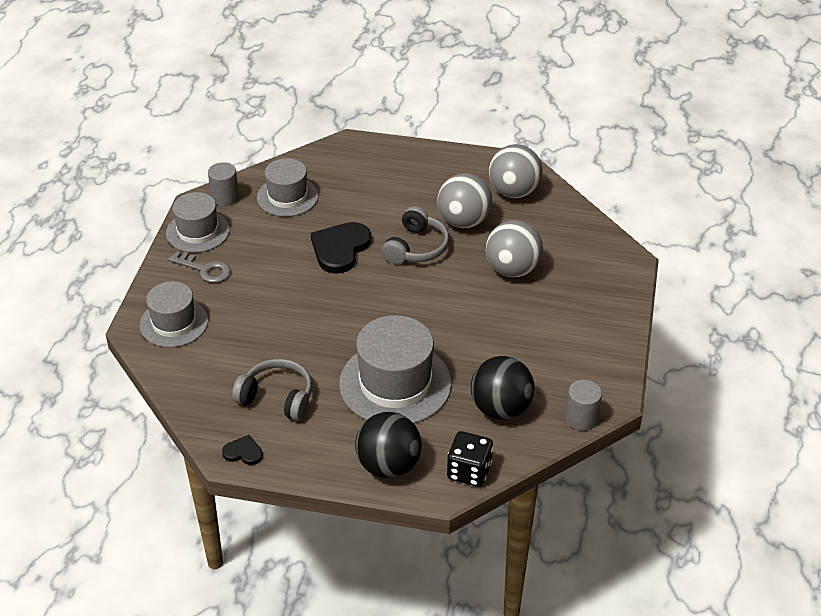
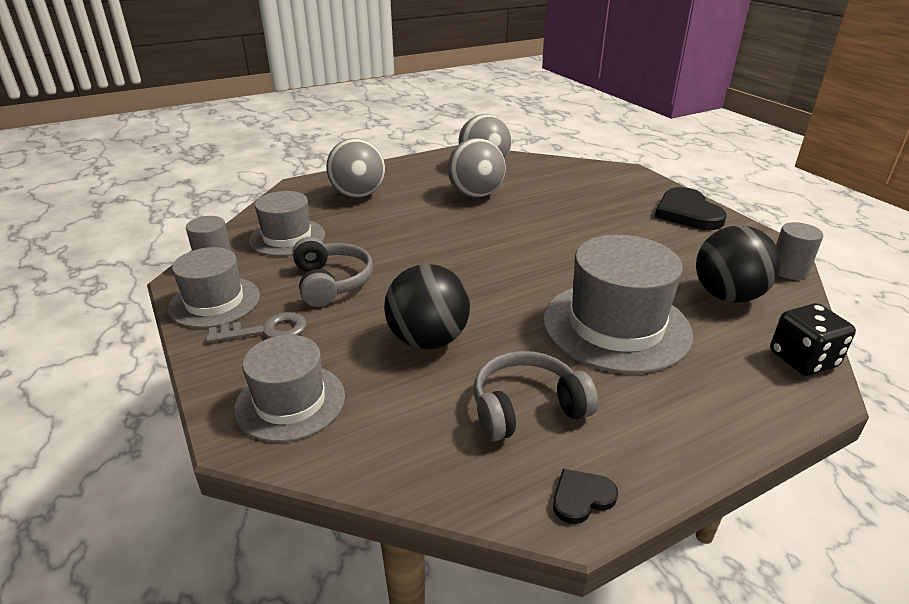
camera: 40 degrees left, 10 degrees down
(340, 249) = (397, 252): black heart -> black heart (687, 213)
(388, 465) = (738, 402): black ball -> black ball (428, 340)
(416, 247) = (465, 224): grey headphones -> grey headphones (331, 282)
(512, 269) = (563, 206): grey ball -> grey ball (358, 195)

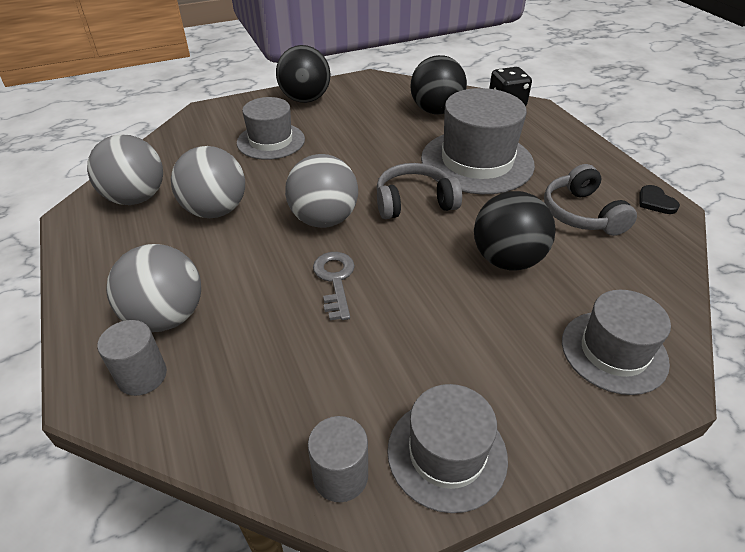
camera: 85 degrees left, 10 degrees up
(266, 330) = (505, 385): grey key -> grey key (335, 280)
(287, 237) = (279, 390): grey hat -> grey hat (271, 141)
(331, 282) = (404, 333): grey headphones -> grey headphones (414, 202)
(474, 239) = (324, 219): none -> grey ball
(687, 213) = (305, 99): black heart -> black ball
(788, 270) = (403, 82): grey cylinder -> grey cylinder (142, 376)

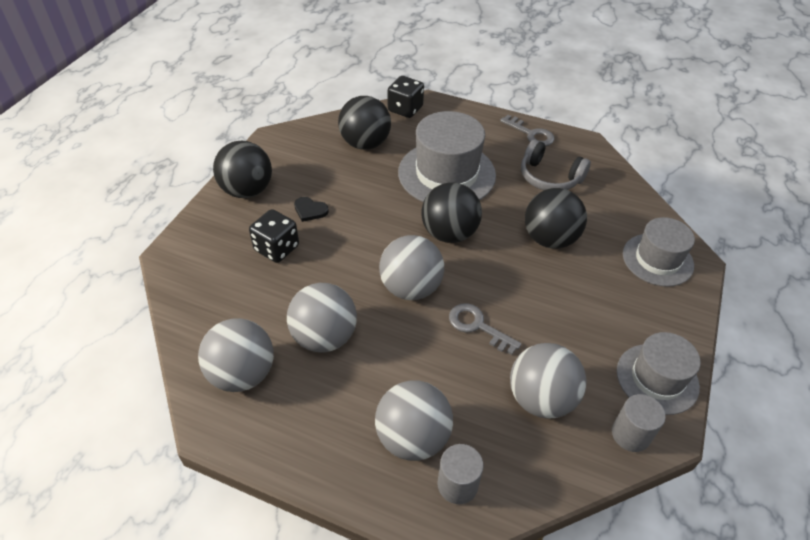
camera: 45 degrees left, 5 degrees up
(271, 141) = (277, 248): grey hat -> black dice
(303, 373) = (541, 398): none -> grey ball
(414, 202) = (449, 233): grey headphones -> black ball
(611, 172) = (531, 134): none -> grey key
(655, 202) = (575, 143): black heart -> black heart (310, 210)

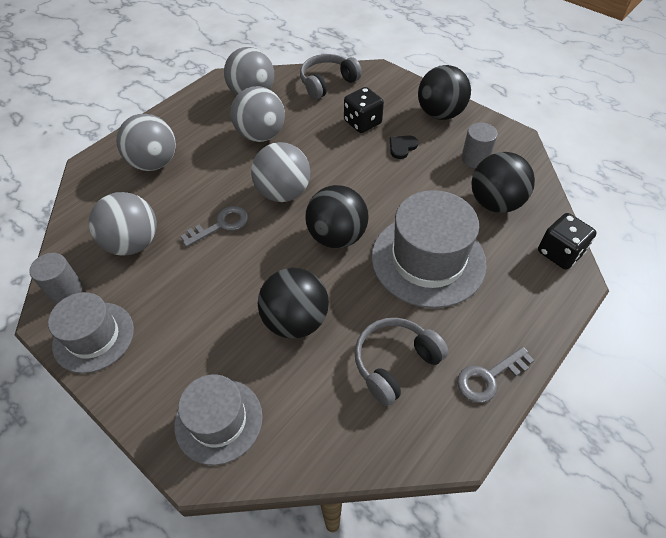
camera: 110 degrees right, 5 degrees up
(203, 298) = (327, 83): none -> grey headphones
(457, 484) = (108, 176): grey cylinder -> grey cylinder (475, 159)

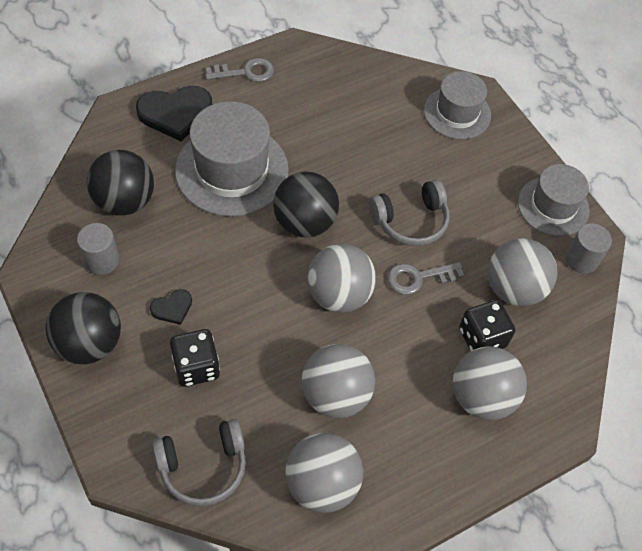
camera: 165 degrees left, 5 degrees up
(295, 320) = (375, 160): black ball -> none
(395, 363) = (310, 104): grey headphones -> grey headphones (410, 221)
(521, 297) = (175, 113): none -> black heart
(560, 253) = (109, 134): black dice -> black dice (482, 338)

